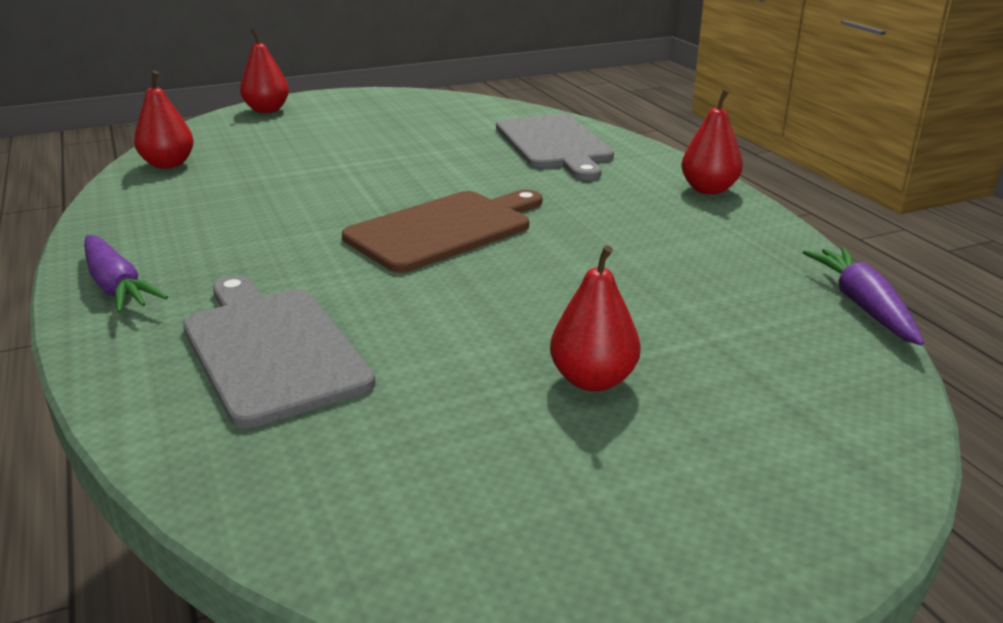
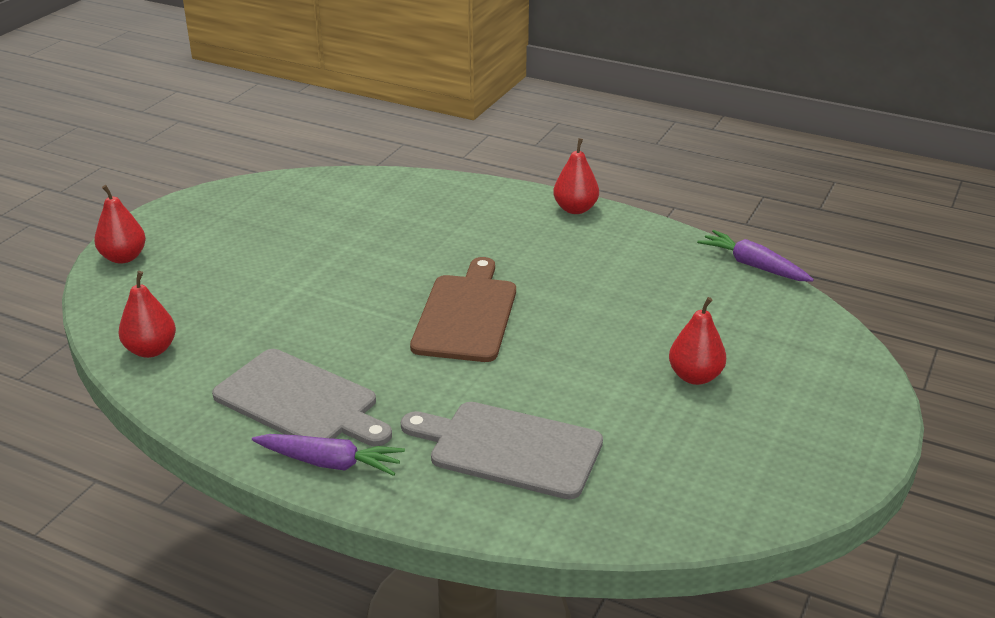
camera: 40 degrees left, 5 degrees up
(554, 144) = (421, 205): grey cutting board -> grey cutting board (300, 401)

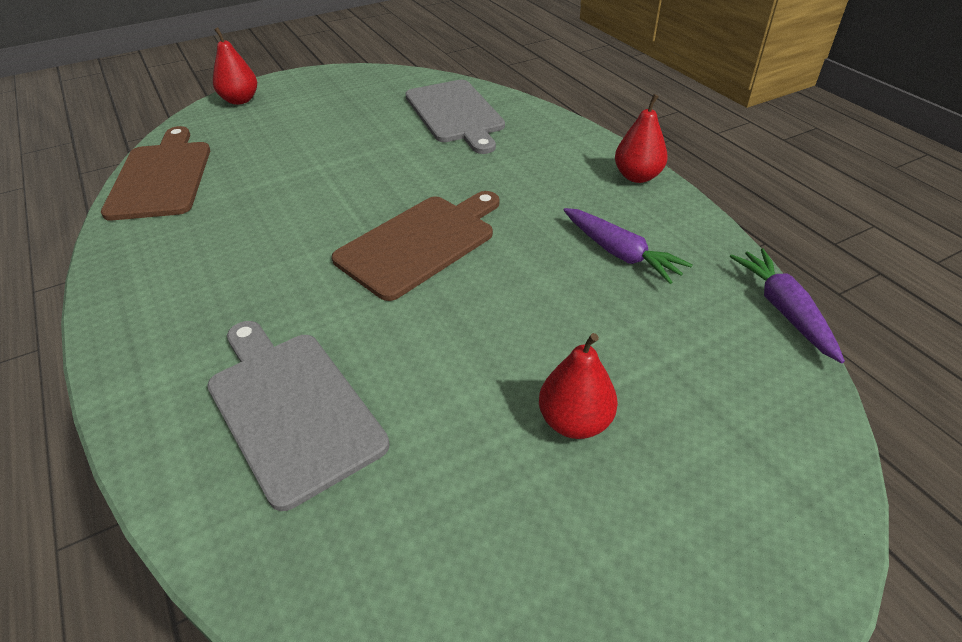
camera: 35 degrees right, 10 degrees up
(151, 350) = (162, 177): red pear -> brown cutting board
(300, 401) = (195, 267): grey cutting board -> grey cutting board (455, 114)
(330, 463) = (139, 339): purple carrot -> purple carrot (620, 253)

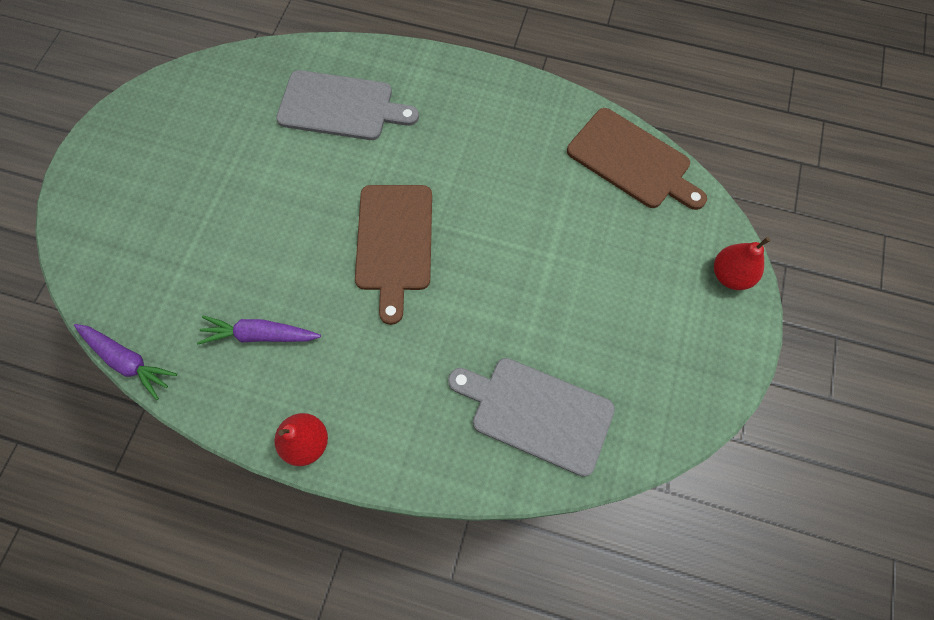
camera: 135 degrees right, 25 degrees up
(574, 422) = (205, 196): red pear -> none

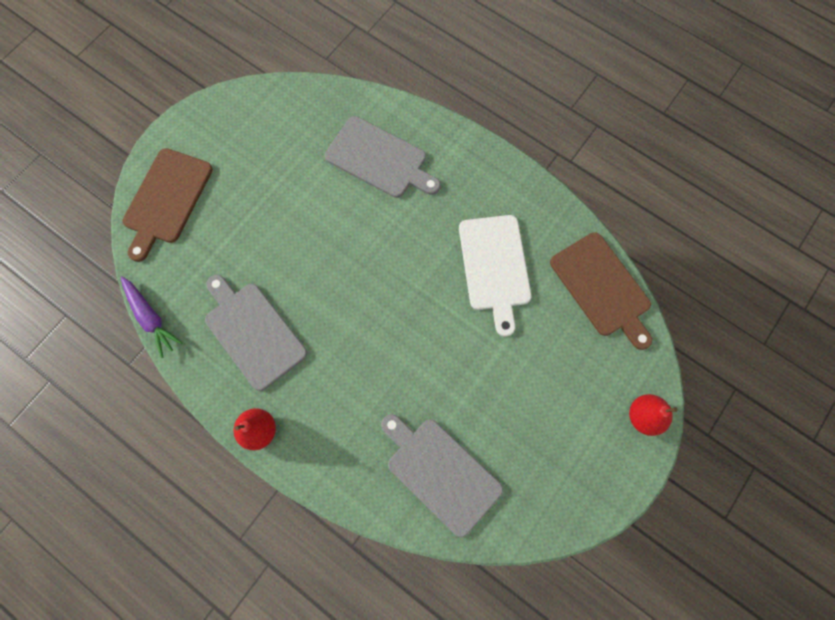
camera: 20 degrees right, 5 degrees up
(260, 335) = (253, 332): purple carrot -> grey cutting board
(394, 242) = (381, 292): brown cutting board -> brown cutting board (166, 199)
(510, 176) = (494, 267): none -> white cutting board

